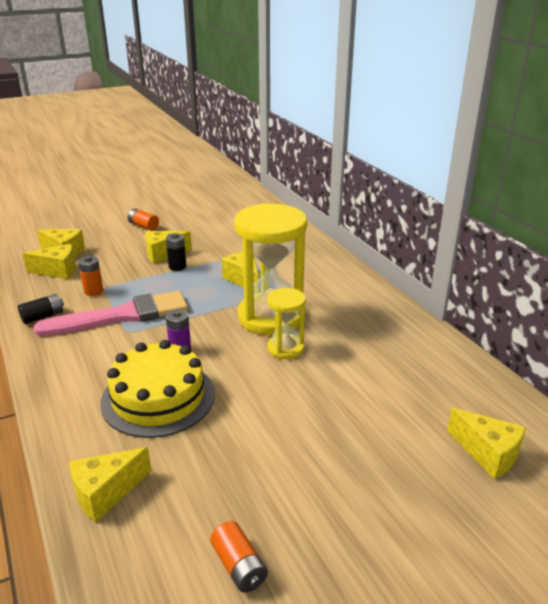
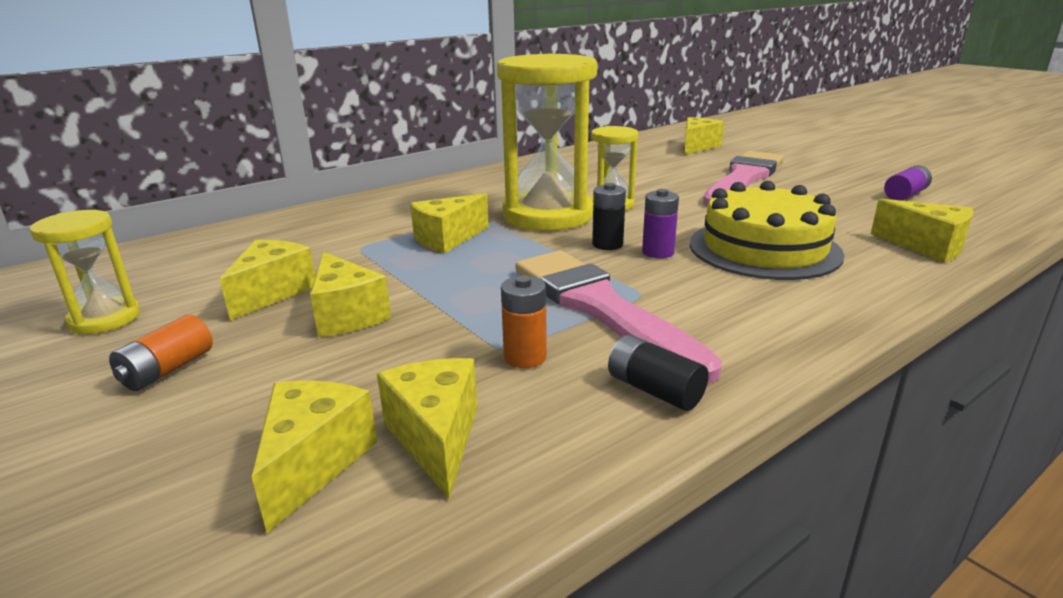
camera: 100 degrees left, 5 degrees down
(177, 266) = (405, 292): black battery -> black battery (607, 244)
(195, 211) = (104, 319): none -> yellow hourglass
(199, 238) = (273, 292): none -> yellow cheese
(239, 566) = (905, 195): orange battery -> purple battery
(338, 448) = (743, 179): none -> pink brush

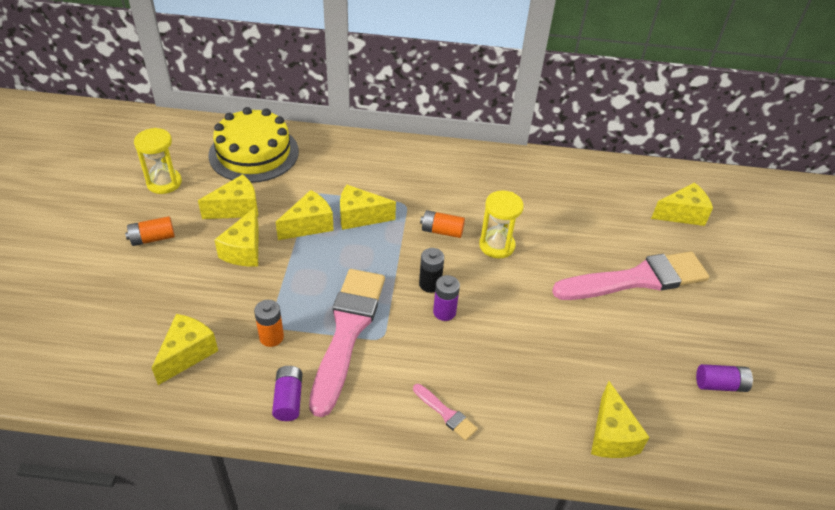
camera: 40 degrees right, 20 degrees up
(314, 463) = (142, 332): yellow cheese -> yellow cheese (309, 225)
(548, 215) = (442, 231): yellow hourglass -> orange battery
(654, 390) = (288, 399): black battery -> purple battery
(764, 249) = (508, 356): yellow cake -> yellow cake (254, 153)
(808, 304) = (445, 413): none -> pink brush

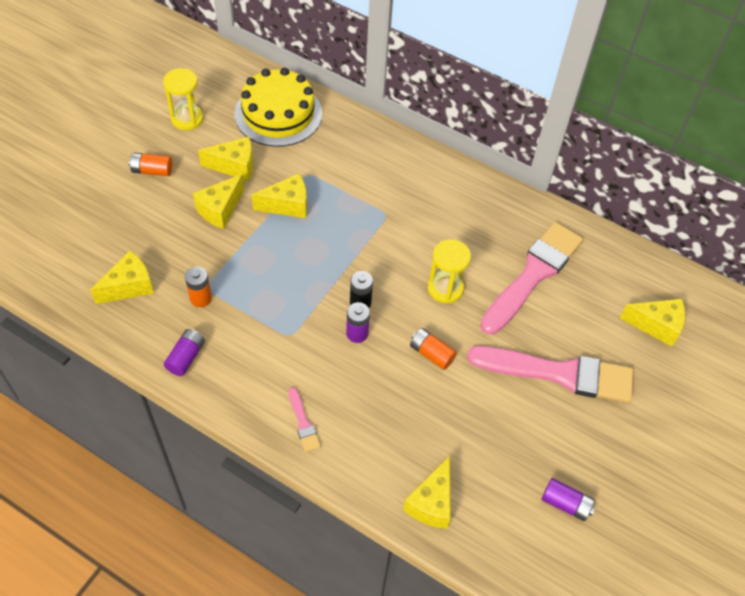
camera: 25 degrees right, 10 degrees up
(347, 332) = (264, 319): pink brush -> pink brush (532, 275)
(360, 217) = (336, 213): yellow cheese -> none
(442, 231) = (403, 255): orange battery -> orange battery (431, 354)

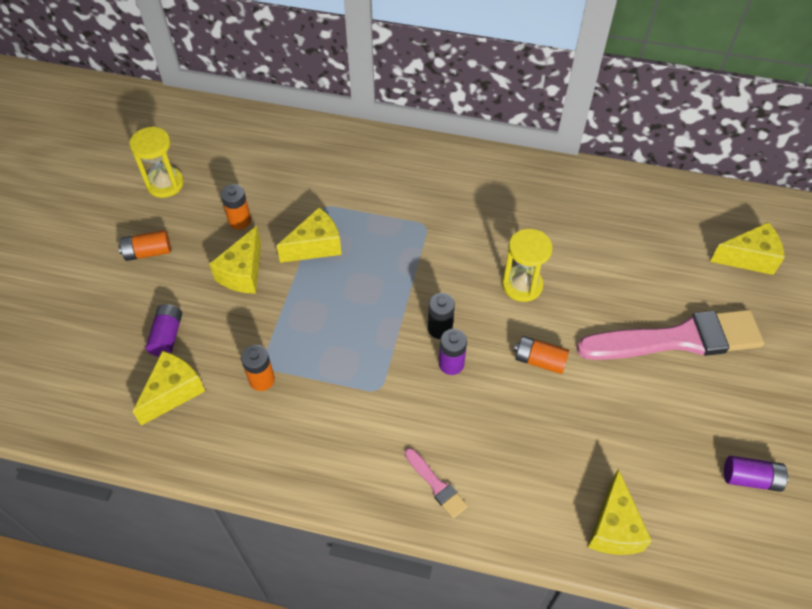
camera: 15 degrees left, 0 degrees up
(186, 357) = (272, 453): purple battery -> purple battery (167, 336)
(234, 166) = (239, 221): yellow cheese -> orange battery
(278, 114) = (264, 151): yellow cake -> none
(532, 275) = (604, 244): pink brush -> none

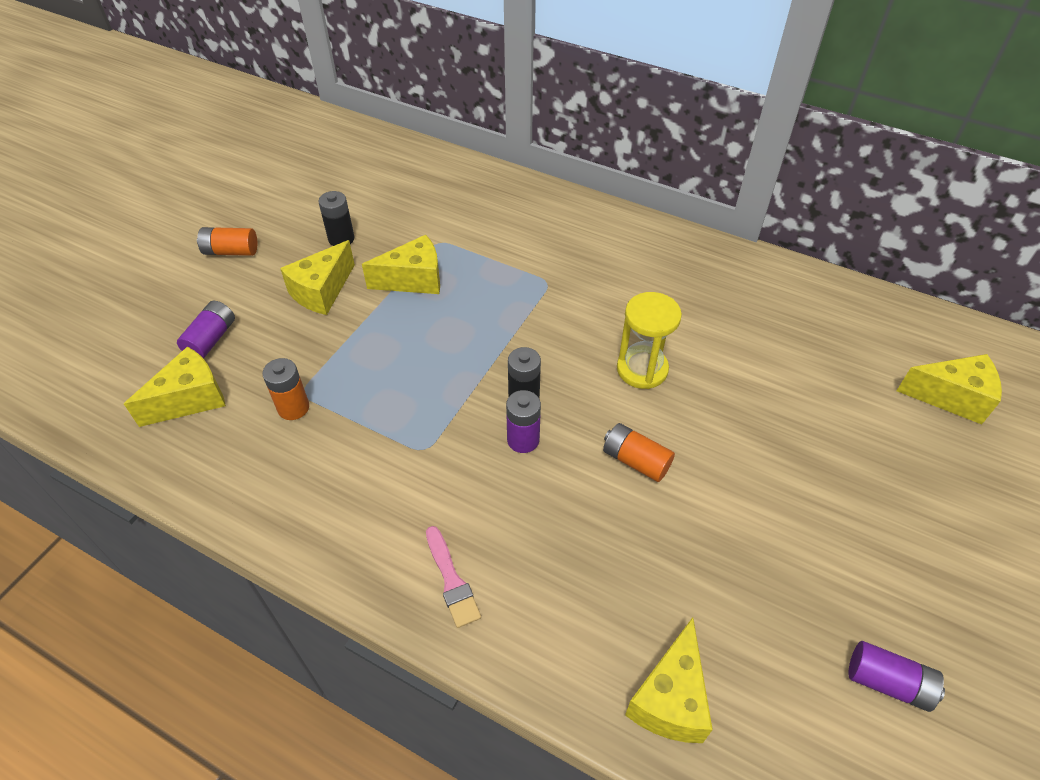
camera: 15 degrees right, 5 degrees down
(165, 184) = (279, 189): yellow hourglass -> none
(239, 221) = (341, 239): orange battery -> black battery
(677, 339) = (827, 475): pink brush -> none

